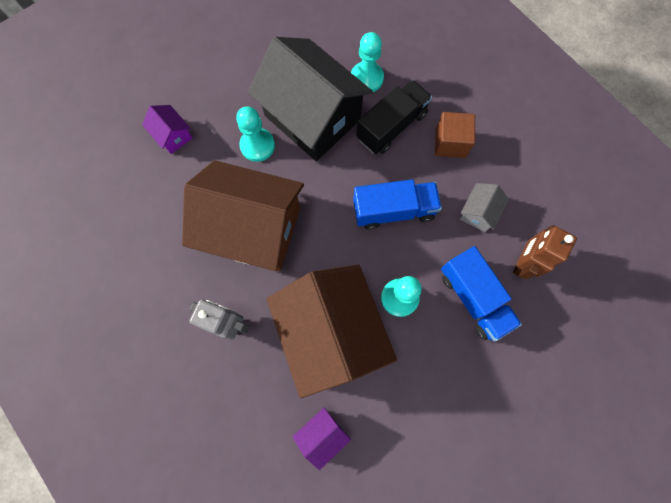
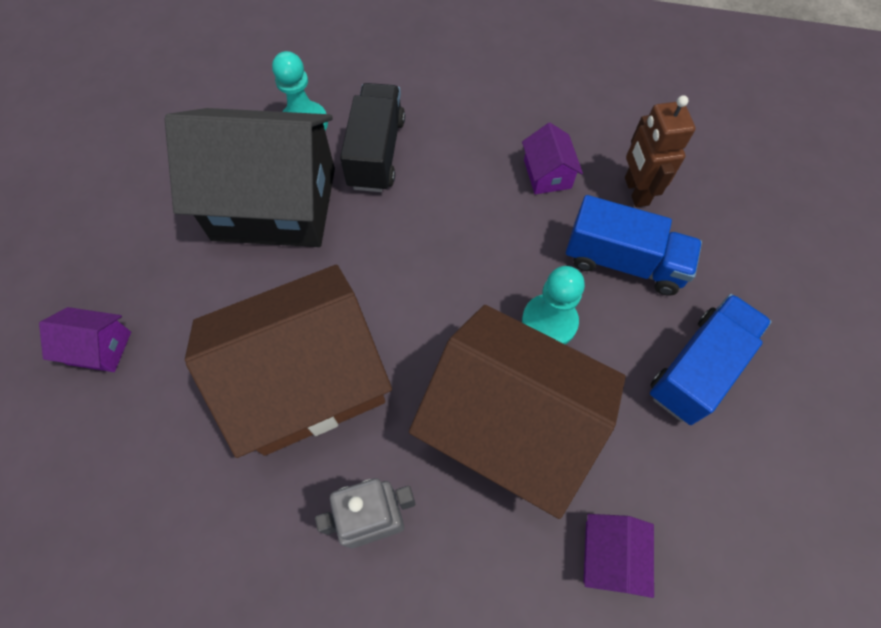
camera: 40 degrees left, 10 degrees down
(257, 145) = (230, 280): turquoise pawn -> none
(393, 210) = (457, 235): blue truck -> blue truck (697, 368)
(450, 143) = (455, 127): brown cube -> none
(478, 212) = (547, 174): grey house -> purple house

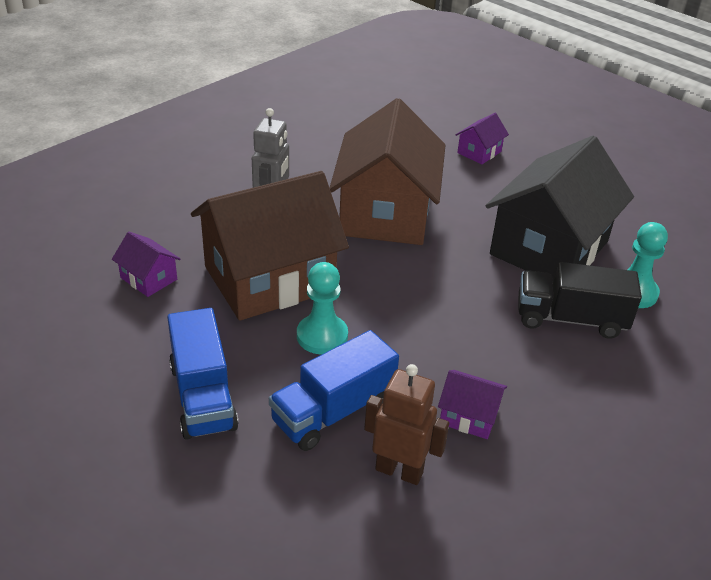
camera: 120 degrees right, 25 degrees down
(376, 153) = (570, 319): black truck -> black truck turned 150 degrees clockwise

